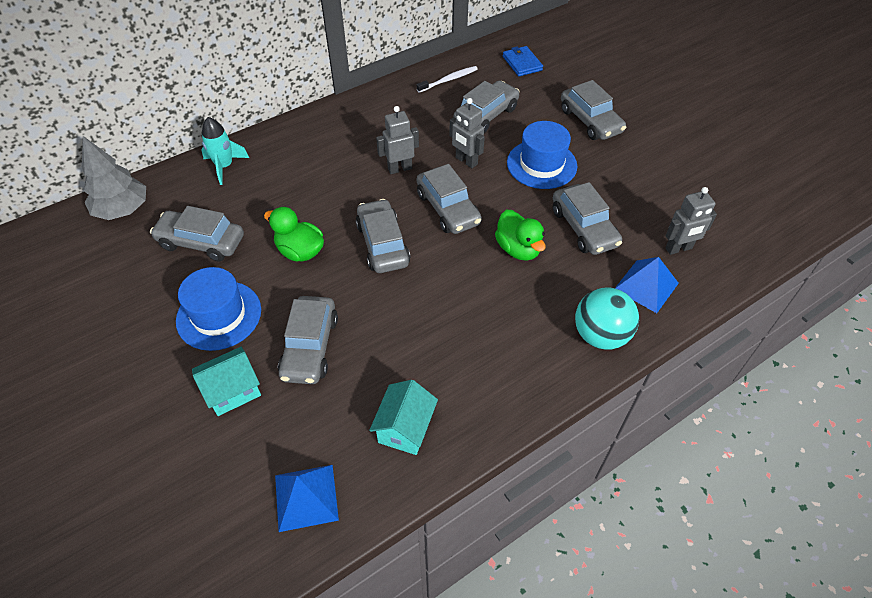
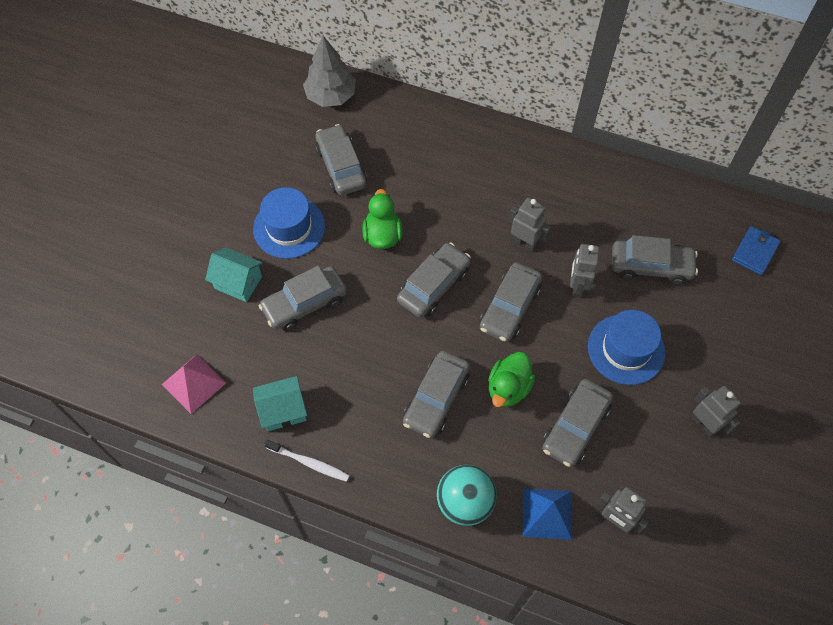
camera: 55 degrees right, 10 degrees up
(224, 166) = (423, 123): turquoise rocket -> none
(306, 497) = (194, 383): blue pyramid -> pink pyramid
(449, 80) = (671, 207): white toothbrush -> white toothbrush (309, 463)
(590, 121) = (724, 358): grey car -> grey car (436, 399)
(633, 158) = (704, 424): none -> grey robot

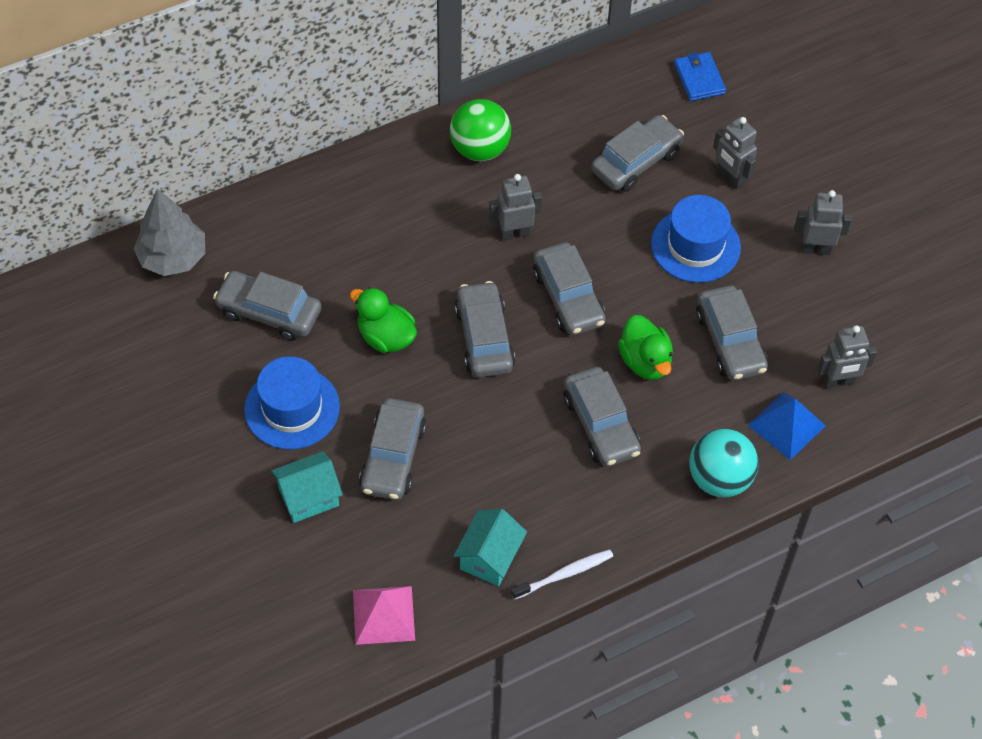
camera: 50 degrees left, 5 degrees down
(564, 178) = (480, 149): none -> green ball
(577, 287) = (600, 231): grey robot -> grey robot (730, 178)

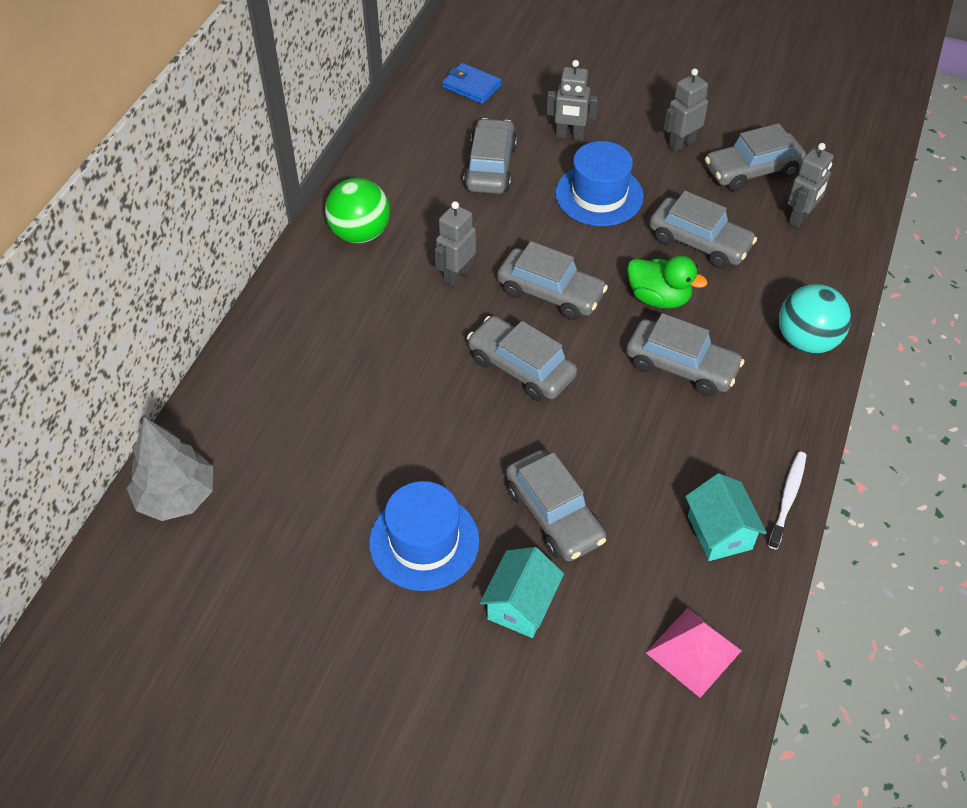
camera: 40 degrees left, 5 degrees down
(269, 312) = (317, 478): grey car -> grey car (752, 170)
(386, 337) = (441, 424): green duck -> none
(786, 425) = (804, 271): blue pyramid -> none

